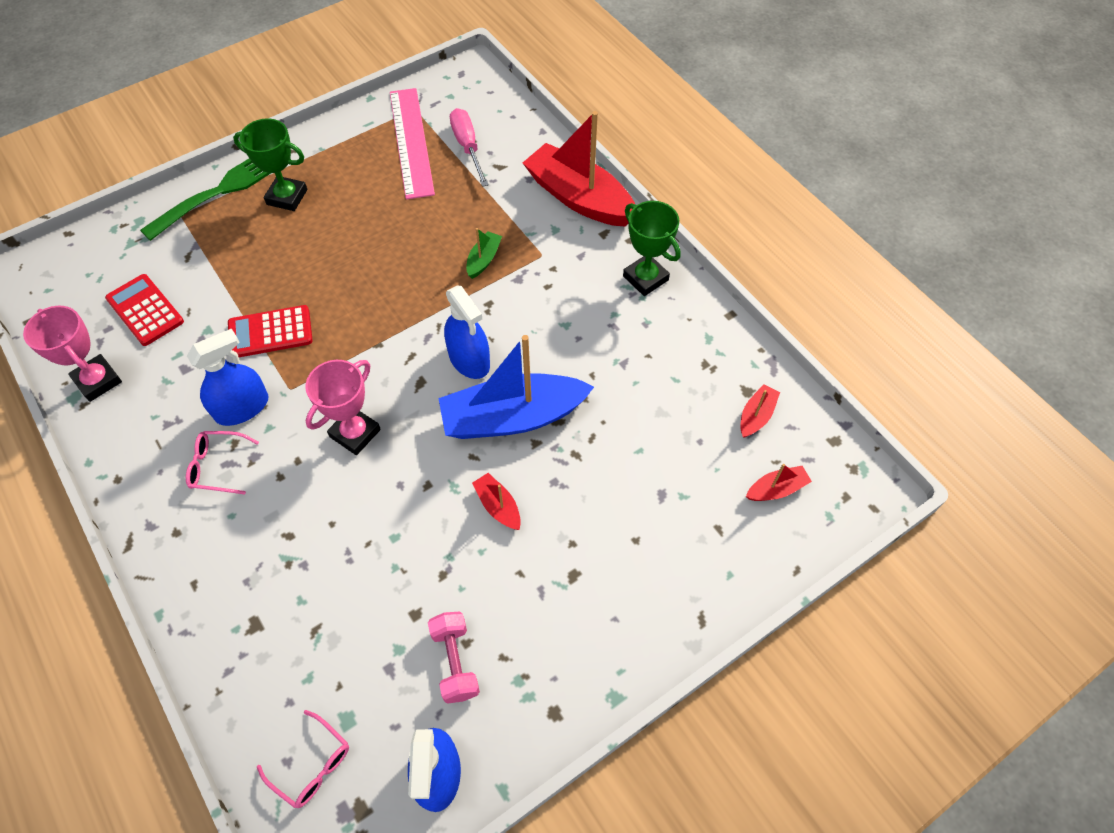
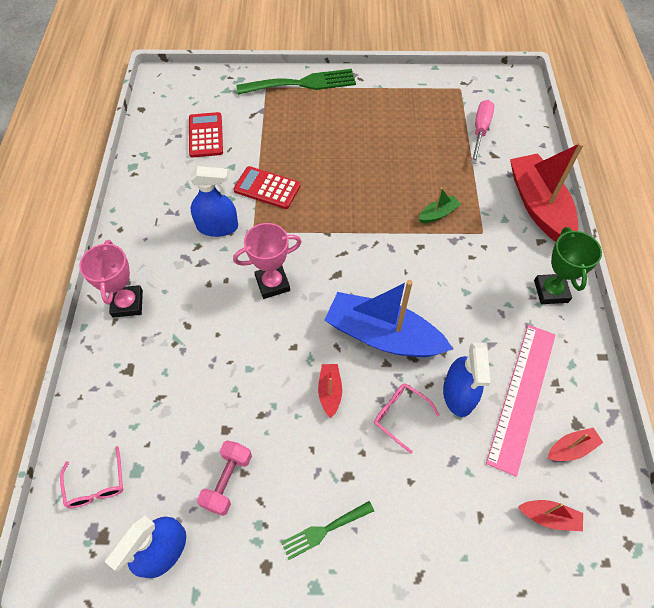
camera: 35 degrees right, 0 degrees up
(98, 381) = (151, 164): pink trophy -> pink trophy (127, 303)
(217, 466) = (178, 255): pink glasses -> pink glasses (400, 415)
(287, 197) = (337, 107): green trophy -> none
(411, 142) = (442, 109): pink ruler -> pink ruler (522, 395)
(469, 359) = (380, 277): blue spray bottle -> blue spray bottle (458, 394)
(586, 640) = (324, 530): none -> green fork

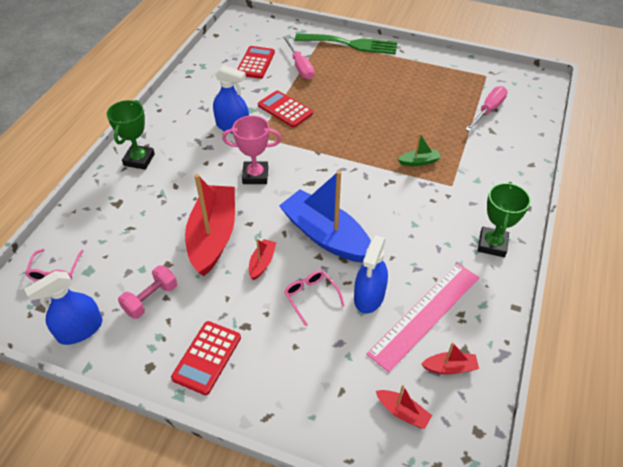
camera: 20 degrees right, 10 degrees down
(127, 303) = (139, 160): pink trophy -> green trophy
(259, 127) = (300, 67): none -> pink screwdriver
(324, 530) = (207, 357): green fork -> red calculator
(538, 206) = (513, 178): red boat -> red boat (213, 236)

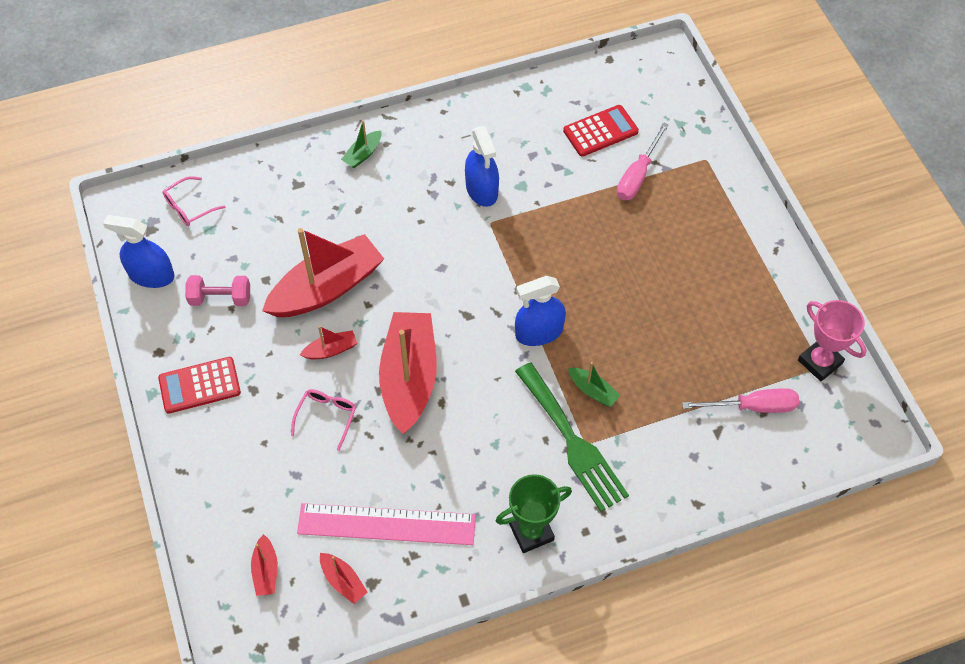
camera: 50 degrees right, 10 degrees up
(139, 160) = (363, 154): green trophy -> green boat
(255, 175) = (432, 262): pink trophy -> pink trophy (819, 362)
(285, 109) = (552, 214): red calculator -> none
(326, 236) = (409, 378): blue boat -> red boat
(351, 44) = (732, 193): green fork -> green fork (572, 442)
(369, 296) = (368, 464): blue spray bottle -> blue spray bottle (539, 332)

